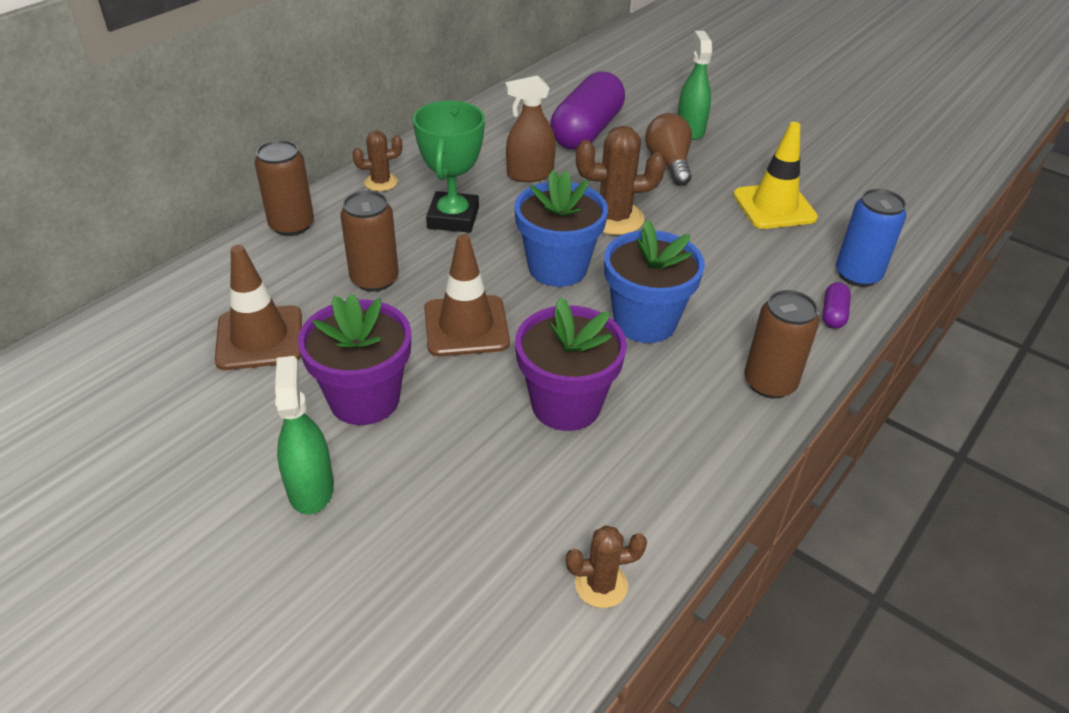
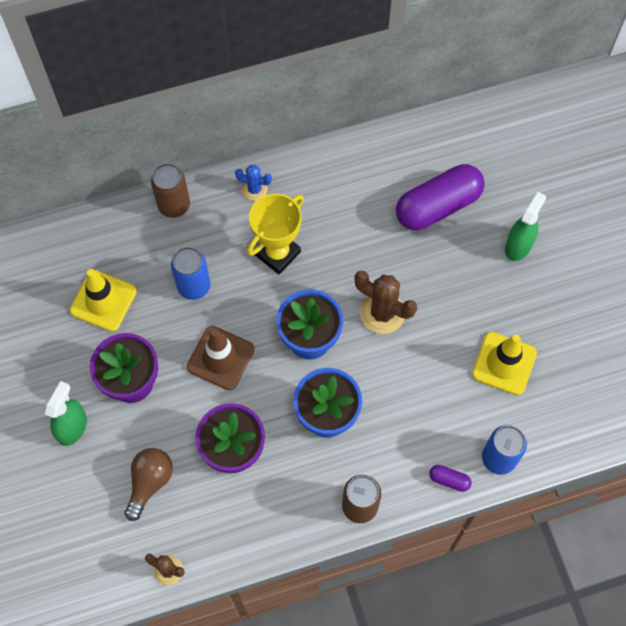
camera: 35 degrees right, 25 degrees up
(260, 338) = (103, 301): brown traffic cone -> yellow traffic cone
(374, 279) = (194, 286): brown can -> blue can
(381, 182) = (254, 189): brown cactus -> blue cactus
(453, 218) = (277, 253): green trophy -> yellow trophy
(529, 174) = (359, 234): brown spray bottle -> none
(668, 163) = (468, 276): brown light bulb -> brown light bulb (149, 482)
(833, 314) = (449, 480): purple capsule -> purple capsule turned 60 degrees clockwise

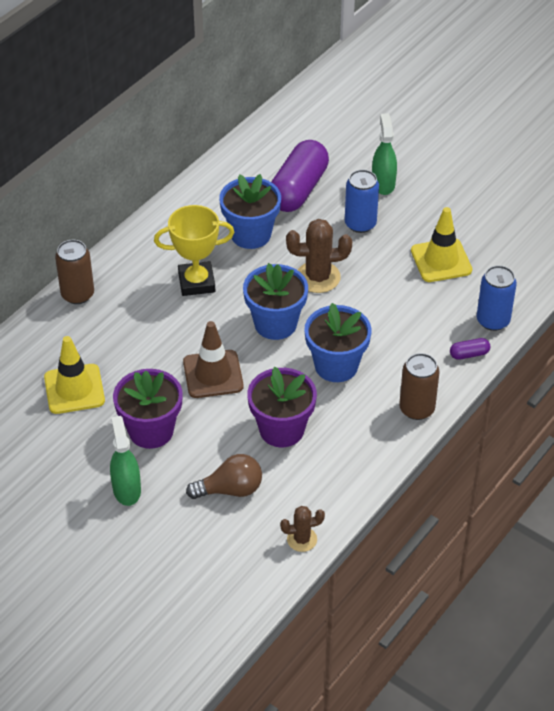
camera: 35 degrees left, 20 degrees down
(149, 482) = (230, 489): brown light bulb -> brown light bulb turned 90 degrees clockwise
(194, 286) = (145, 339): blue can -> blue can (360, 224)
(254, 189) = (138, 250): blue cactus -> none
(277, 253) = (196, 282): yellow trophy -> yellow trophy turned 75 degrees clockwise
(360, 230) = (250, 234): none -> blue flower pot

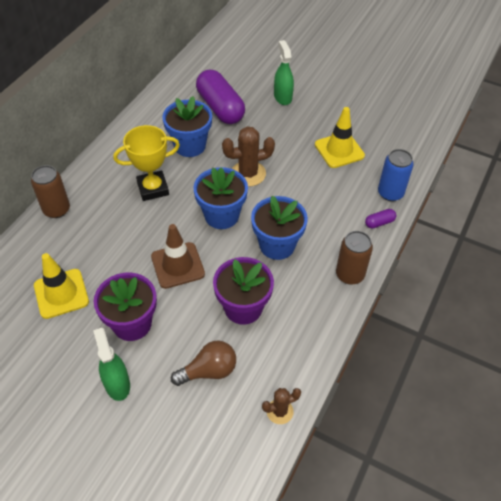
camera: 10 degrees left, 5 degrees up
(298, 189) = (220, 108): purple capsule -> purple capsule turned 45 degrees counterclockwise
(360, 224) = (272, 128): blue can -> none

